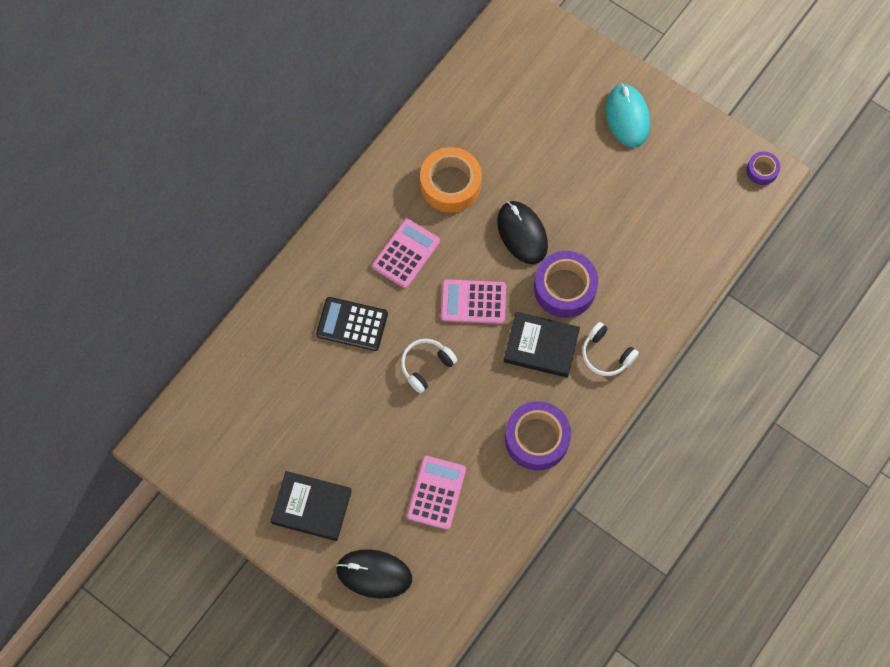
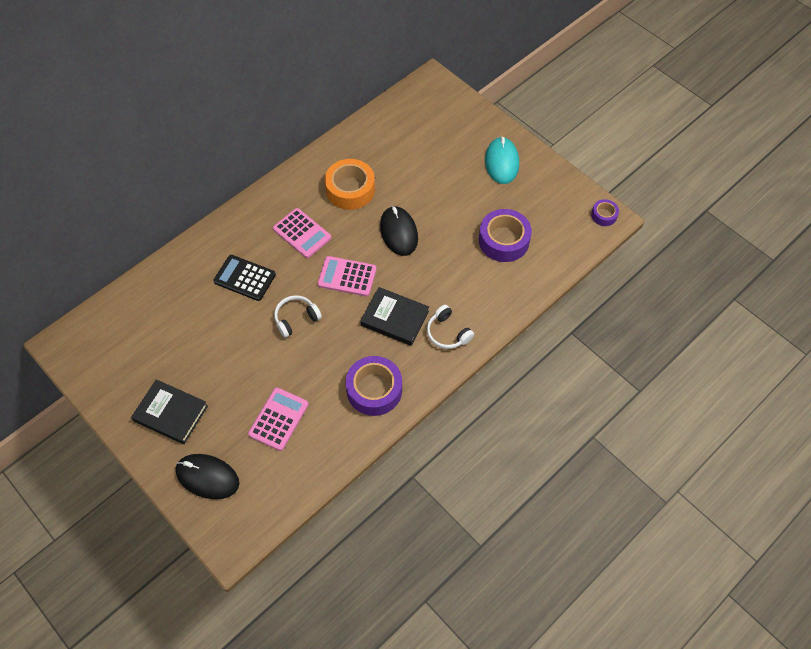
camera: 10 degrees right, 10 degrees down
(406, 253) = (302, 233): pink calculator -> pink calculator turned 90 degrees clockwise
(564, 288) = (424, 277): purple tape -> purple tape (504, 240)

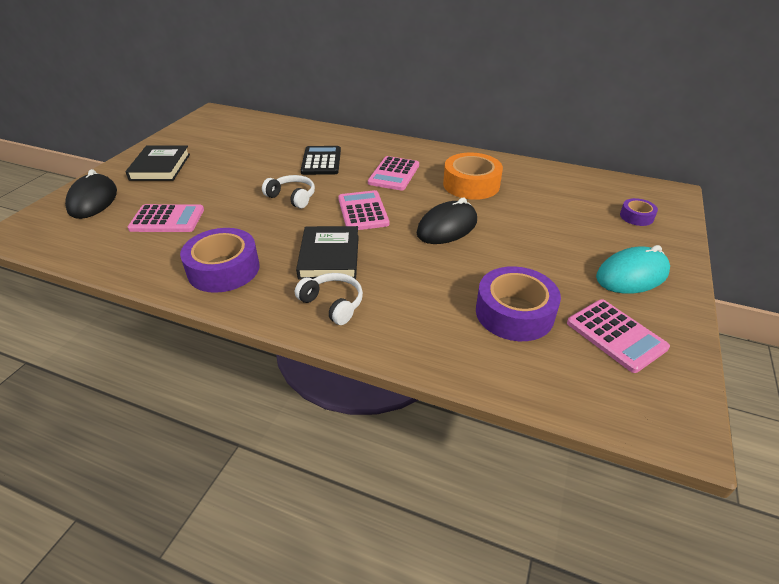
camera: 65 degrees right, 20 degrees down
(447, 333) = (333, 304): white headphones -> white headphones turned 105 degrees clockwise
(544, 203) = (616, 335): none -> pink calculator
(604, 215) = (675, 417): purple tape -> purple tape (636, 217)

